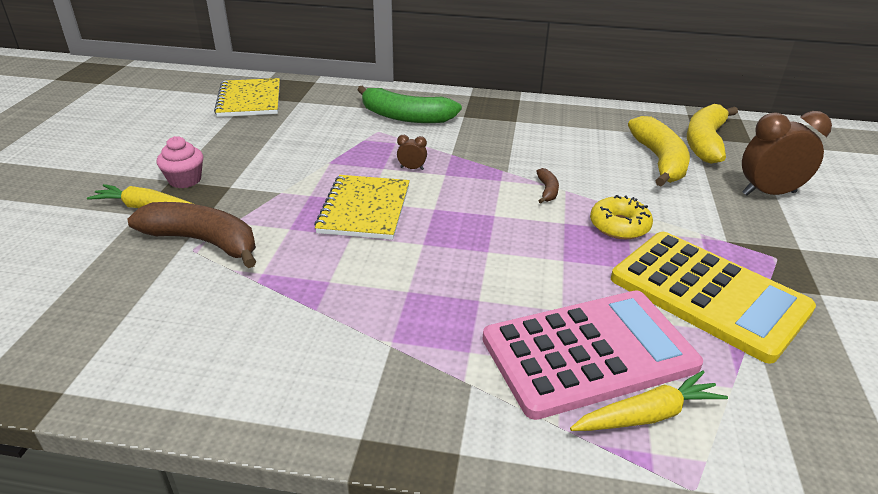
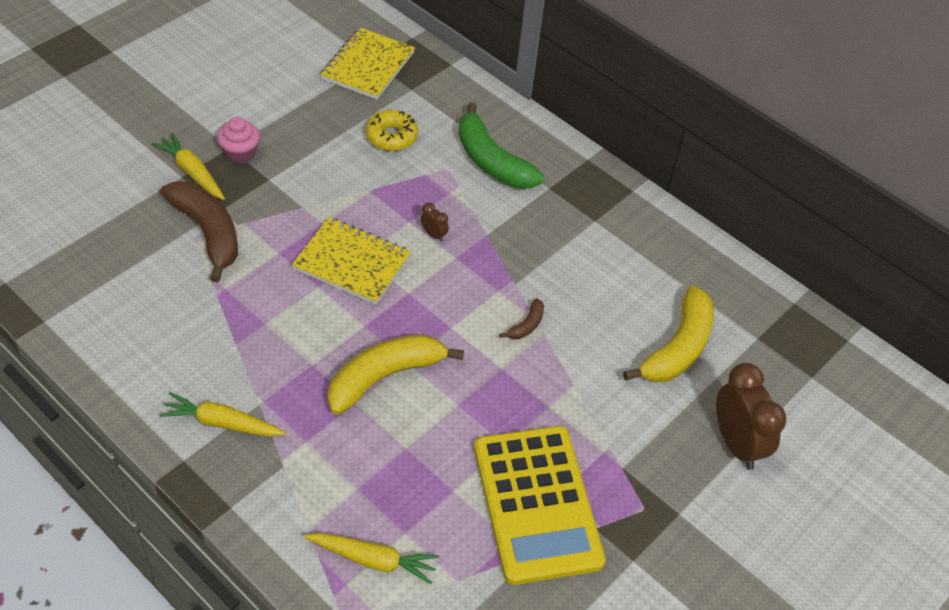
camera: 30 degrees right, 15 degrees up
(364, 209) = (352, 263): yellow notebook -> yellow notebook turned 75 degrees clockwise
(369, 381) = (222, 423): none -> yellow carrot
(588, 352) = (386, 492): pink calculator -> none
(619, 226) = (545, 398): yellow donut -> yellow donut (391, 136)
(705, 142) = (759, 350): yellow banana -> yellow banana (385, 377)
(768, 193) = (736, 444): brown clock -> brown clock turned 45 degrees clockwise

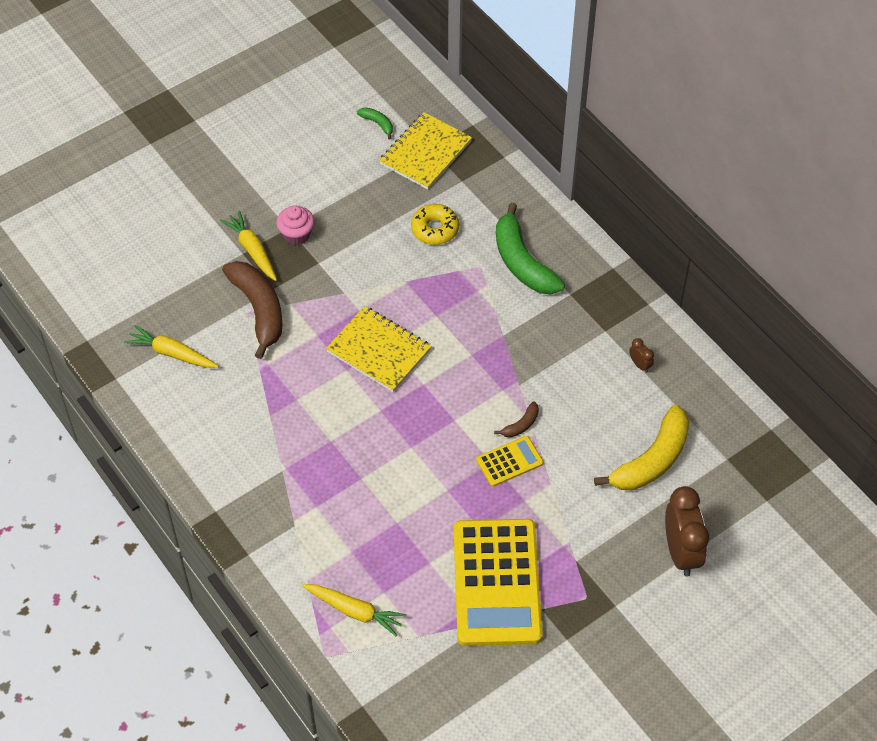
camera: 15 degrees right, 5 degrees up
(222, 423) = (250, 483): yellow carrot -> yellow carrot (172, 353)
(312, 42) = (377, 124): none -> green banana
(385, 377) = (390, 458): yellow banana -> none
(434, 235) = (455, 331): brown clock -> brown clock (640, 365)
(522, 366) = (509, 461): none -> yellow calculator

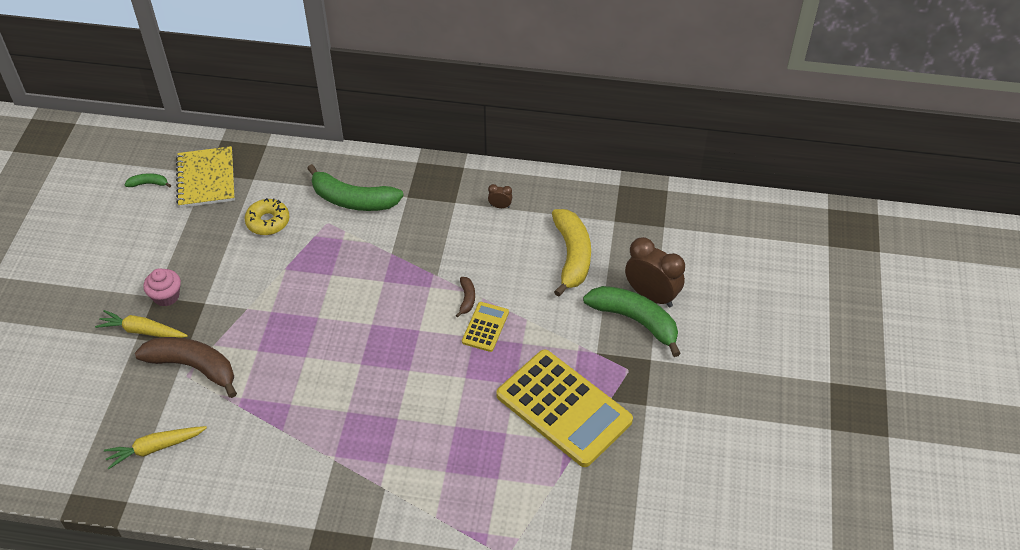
camera: 45 degrees left, 5 degrees down
(355, 611) = (492, 508): yellow carrot -> none
(379, 350) = (315, 327): yellow notebook -> none
(641, 562) = (635, 321): none -> green banana

